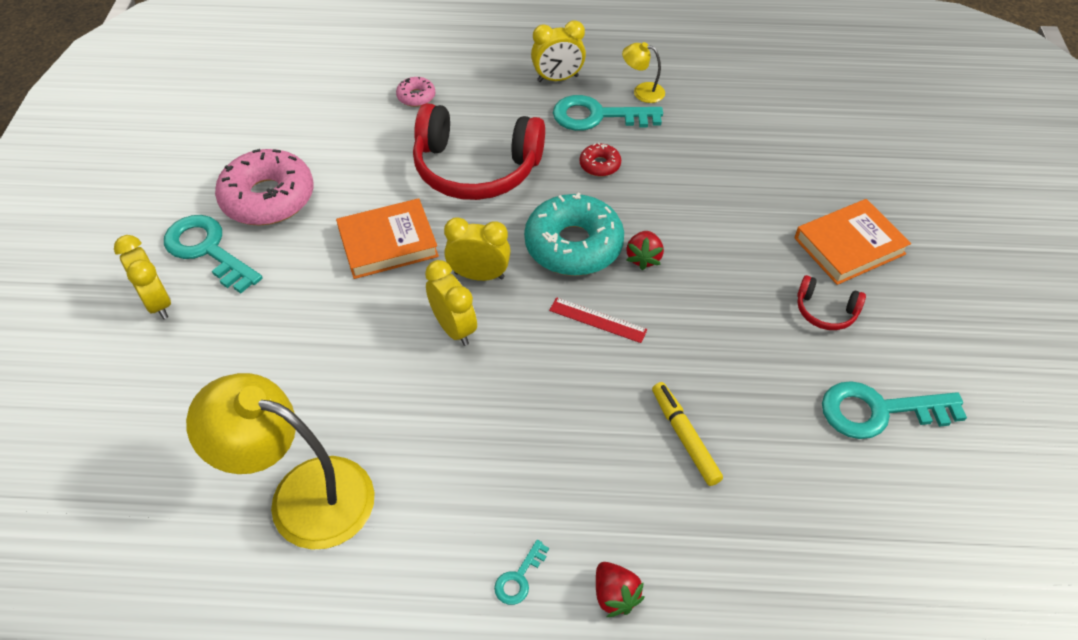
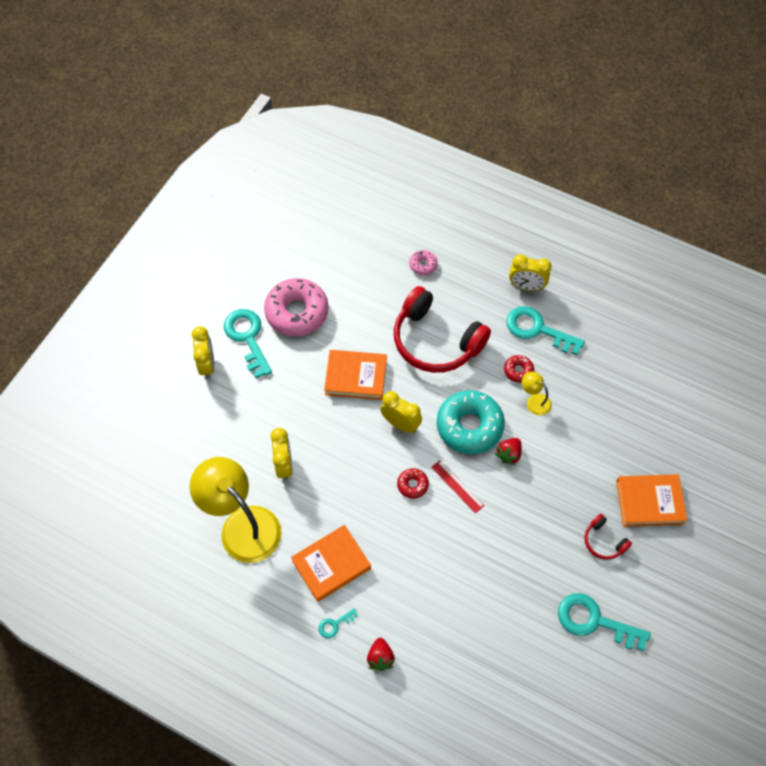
camera: 25 degrees right, 10 degrees up
(454, 328) = (369, 455): yellow clock -> yellow clock (284, 465)
(470, 493) = (331, 564): none -> orange book
(535, 342) = (412, 485): none -> red donut
(642, 91) = (580, 320): yellow lamp -> yellow lamp (534, 401)
(684, 437) = (468, 585): yellow marker -> none

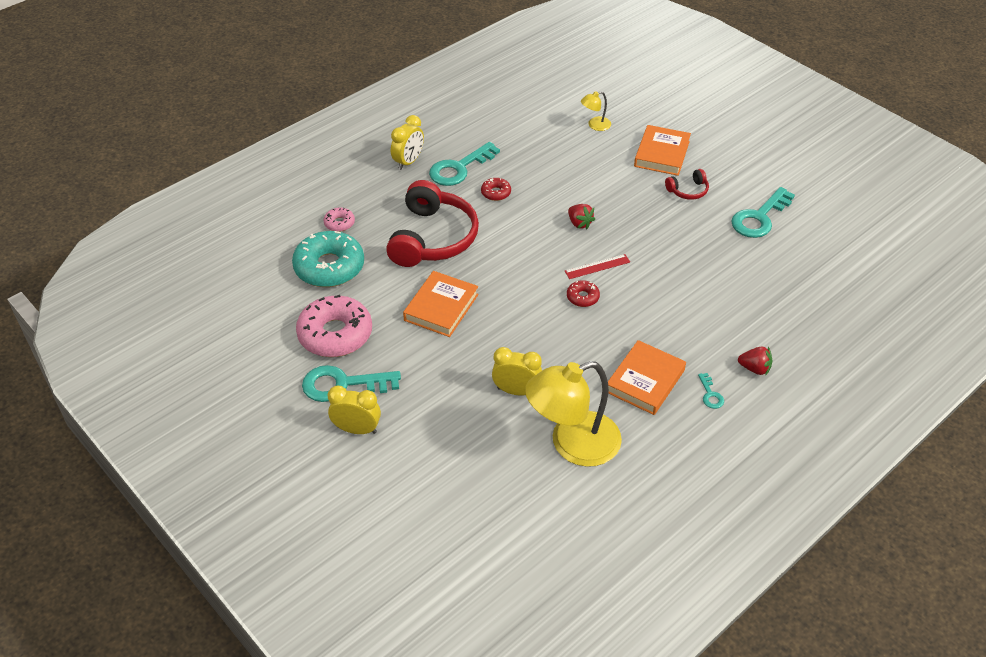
camera: 70 degrees left, 15 degrees down
(331, 564) = (645, 381): orange book -> orange book turned 45 degrees clockwise
(400, 424) = (512, 288): yellow clock -> none
(436, 341) = (432, 238): red headphones -> red headphones turned 45 degrees counterclockwise
(469, 426) = (538, 241): turquoise donut -> turquoise donut (329, 267)
(534, 401) = (532, 191): yellow lamp -> yellow lamp (595, 125)

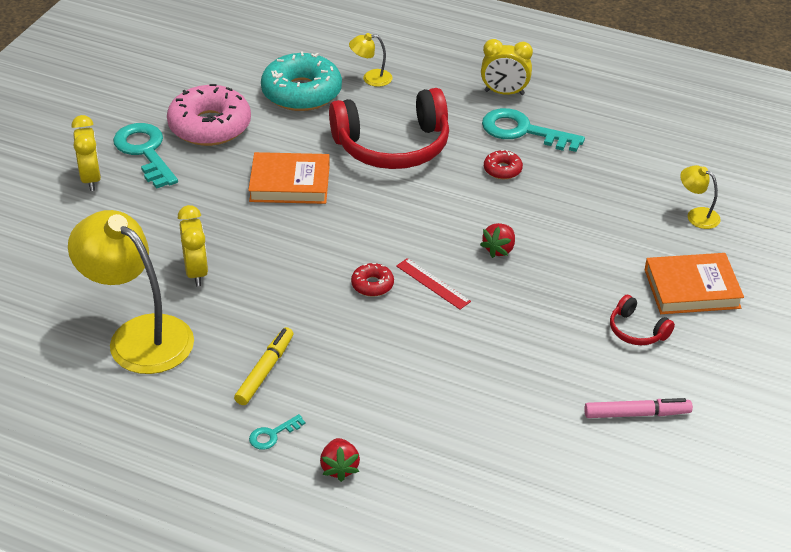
camera: 65 degrees right, 5 degrees down
(339, 223) = (371, 78): pink donut -> yellow lamp
(645, 381) = (265, 371): orange book -> yellow marker
(759, 217) = (636, 414): turquoise key -> pink marker

